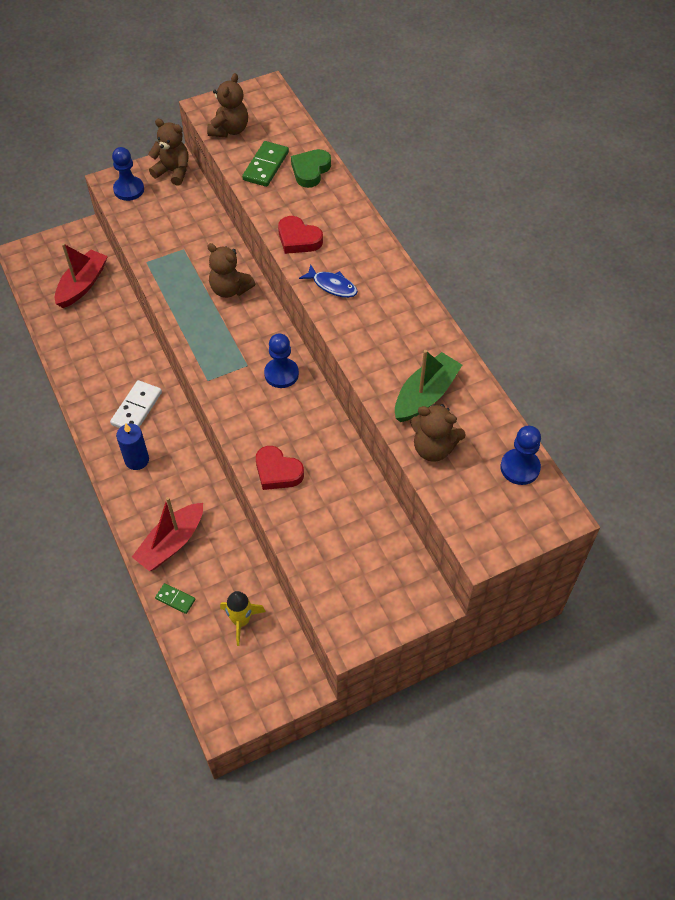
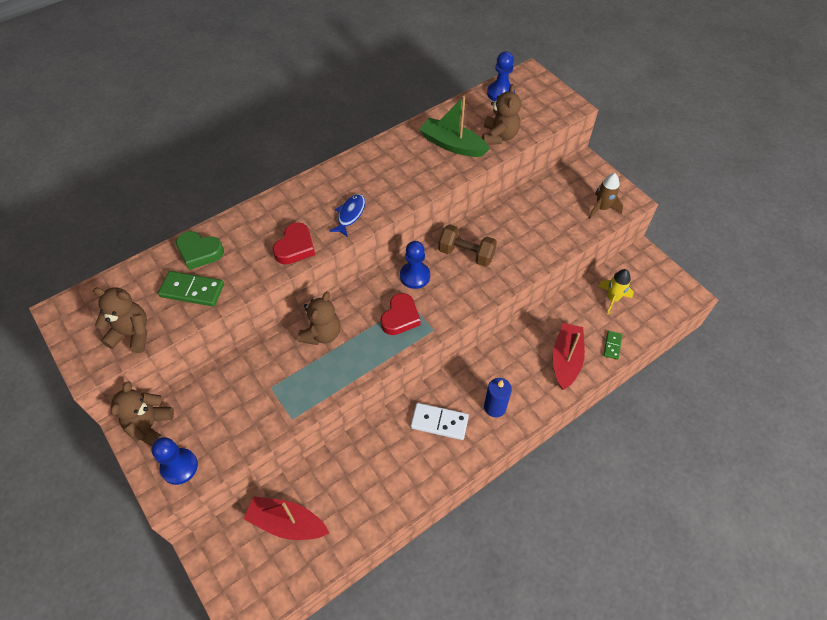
camera: 100 degrees left, 0 degrees up
(171, 543) = (566, 360): red boat -> red boat turned 105 degrees counterclockwise
(277, 472) = (512, 262): red heart -> red heart (400, 317)
(301, 427) = (466, 254): none -> brown dumbbell
(342, 596) = (602, 208): none -> brown rocket

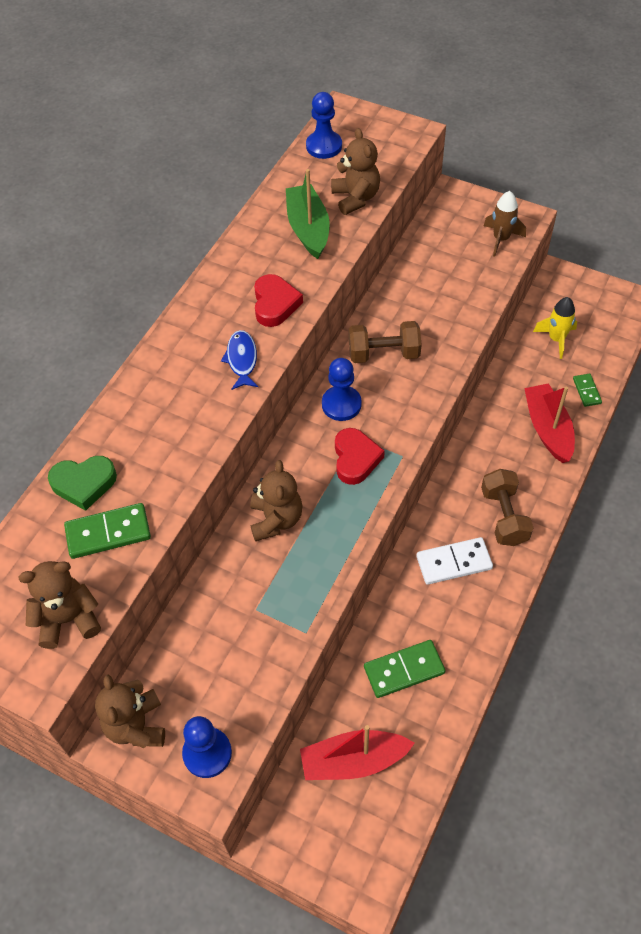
camera: 25 degrees left, 0 degrees up
(295, 247) = (201, 426): red heart -> red heart (275, 304)
(359, 479) = (404, 670): none -> green domino
(452, 145) = (308, 229): green boat -> green boat turned 75 degrees clockwise
(495, 407) = (504, 516): blue candle -> brown dumbbell

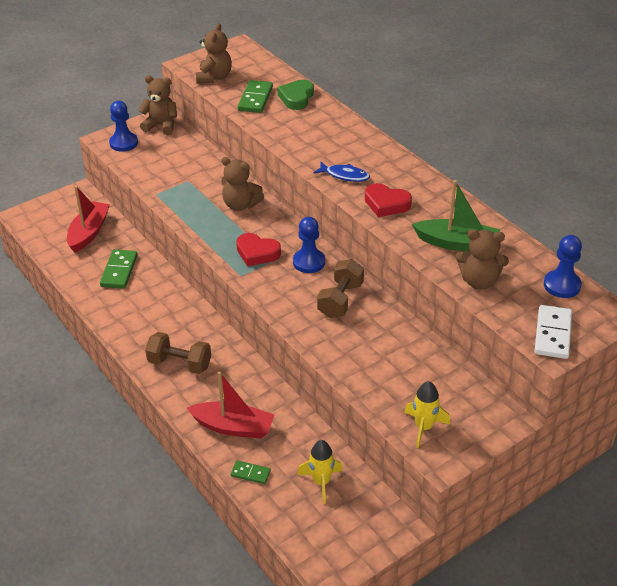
camera: 115 degrees right, 15 degrees down
(454, 563) = (168, 322): white domino -> white domino (552, 334)
(501, 239) = (424, 427): brown rocket -> yellow rocket

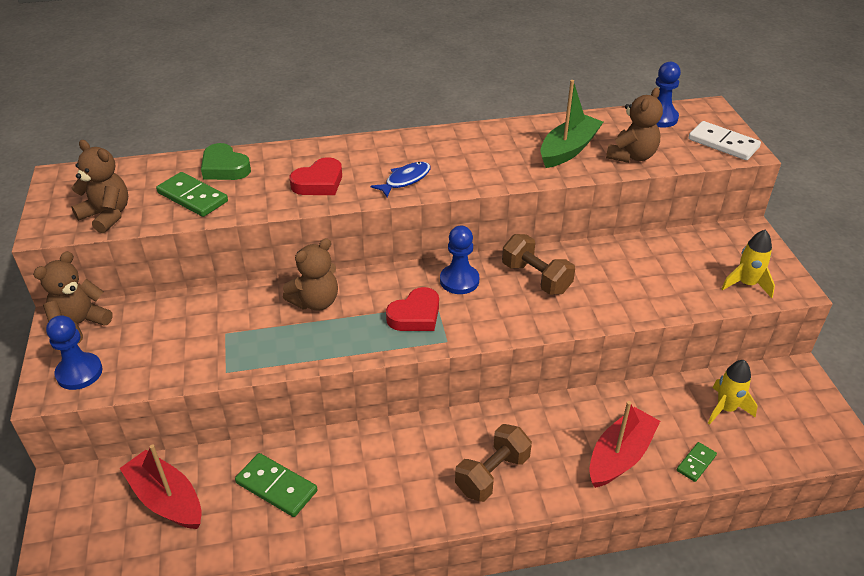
camera: 65 degrees left, 0 degrees up
(386, 204) = (476, 169): red heart -> red heart (319, 183)

